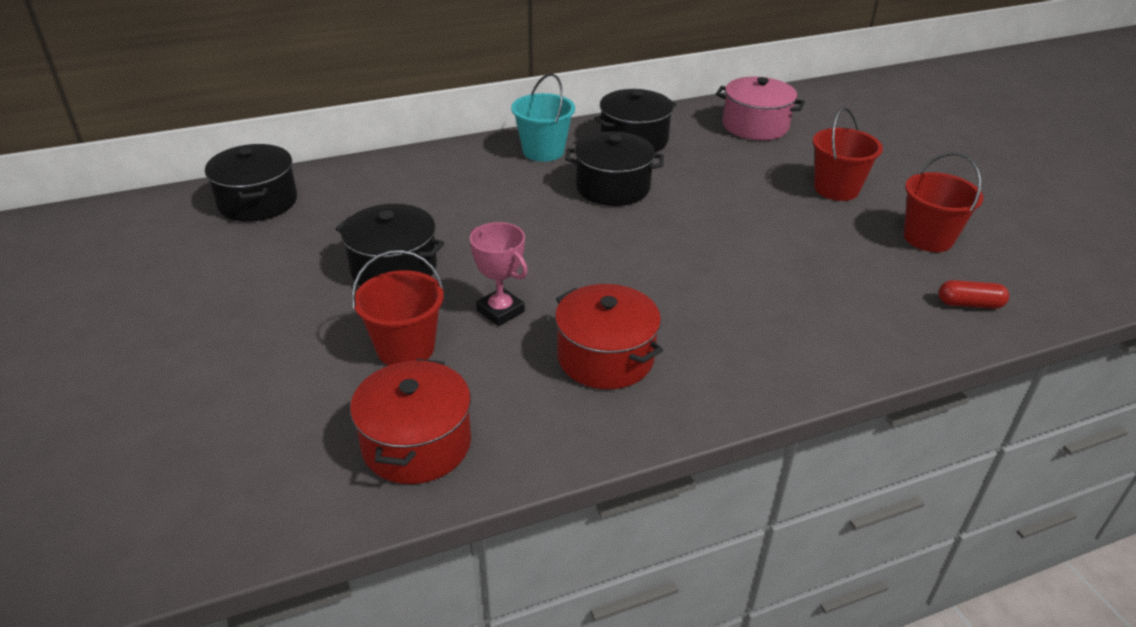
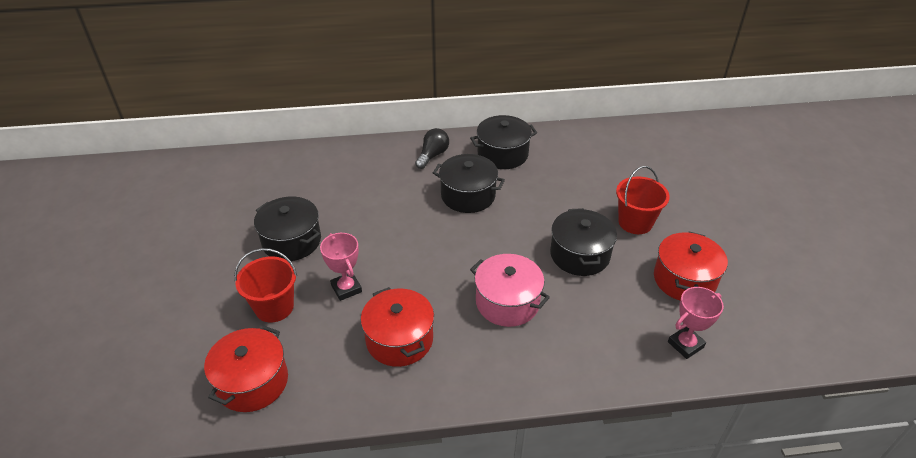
camera: 15 degrees right, 5 degrees up
(258, 202) = (227, 172): black pot -> black pot (580, 255)
(543, 151) = (432, 155): turquoise bucket -> black light bulb
(755, 126) = (601, 153): pink pot -> pink pot (507, 302)
(928, 238) = (684, 279): red bucket -> red pot
(969, 304) = (685, 344): red capsule -> pink trophy

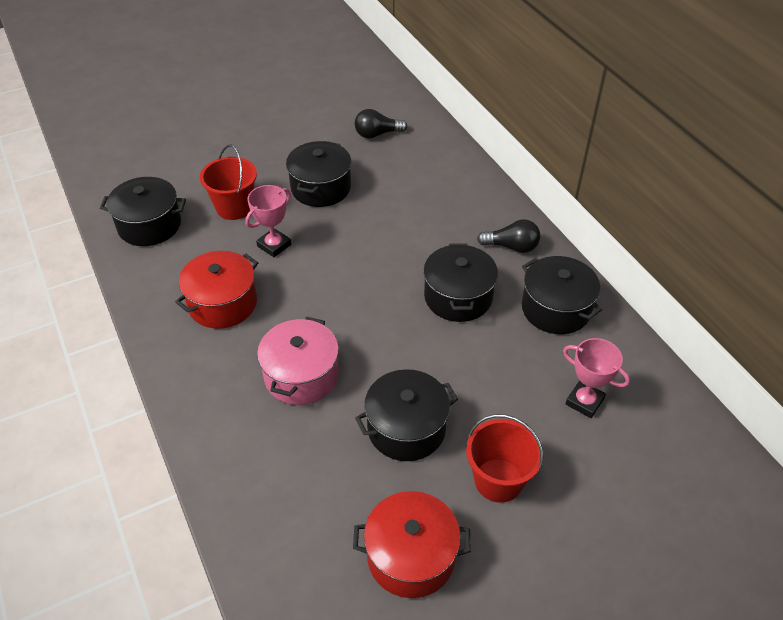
camera: 70 degrees right, 5 degrees up
(247, 189) = (377, 134): none -> black light bulb
(252, 382) = (149, 225): red pot -> black pot
(685, 344) = (295, 570): pink trophy -> pink trophy (584, 401)

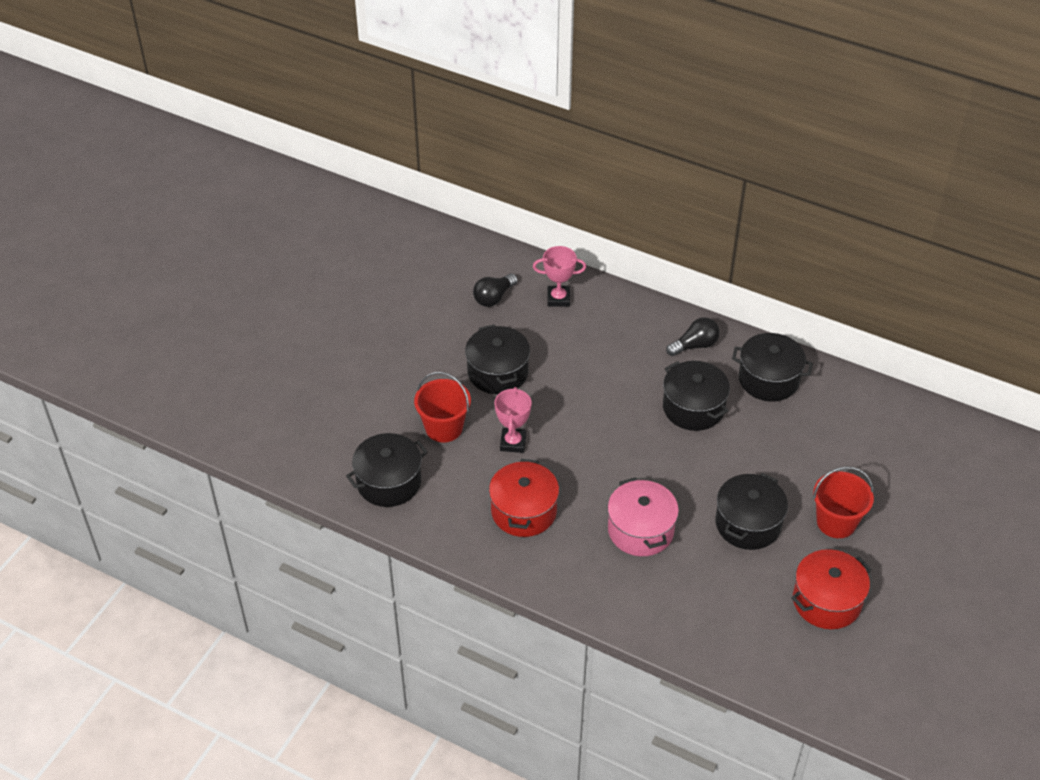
camera: 35 degrees left, 0 degrees up
(584, 401) = (843, 438): pink trophy -> pink trophy (558, 298)

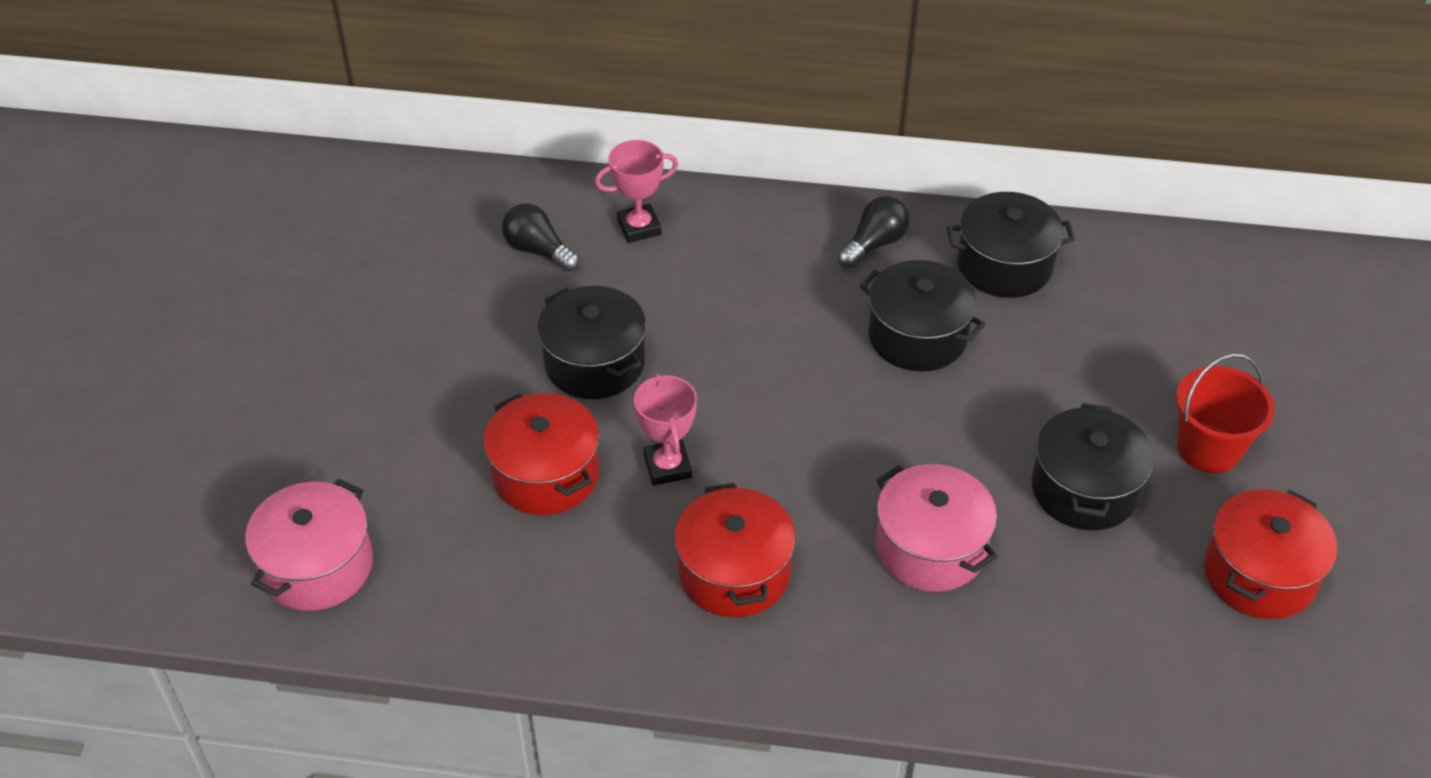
camera: 20 degrees left, 0 degrees up
(303, 443) = (317, 566): none -> pink pot
(389, 482) = (491, 590): black pot -> none
(444, 428) = (546, 474): red bucket -> red pot
(494, 297) = (538, 250): black light bulb -> black light bulb turned 105 degrees clockwise

